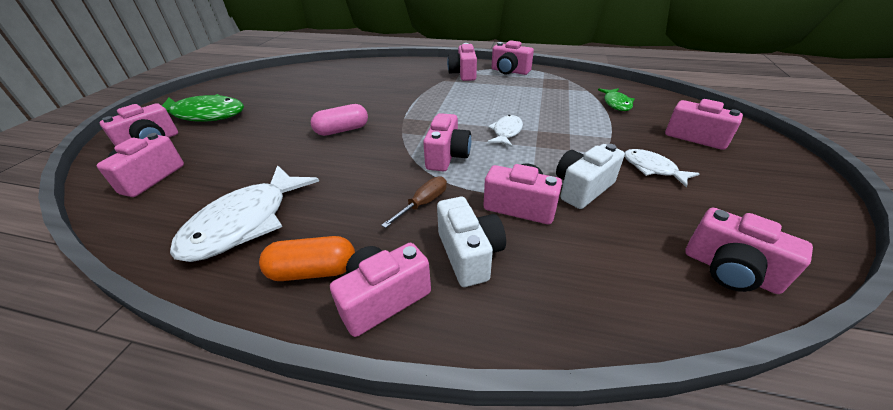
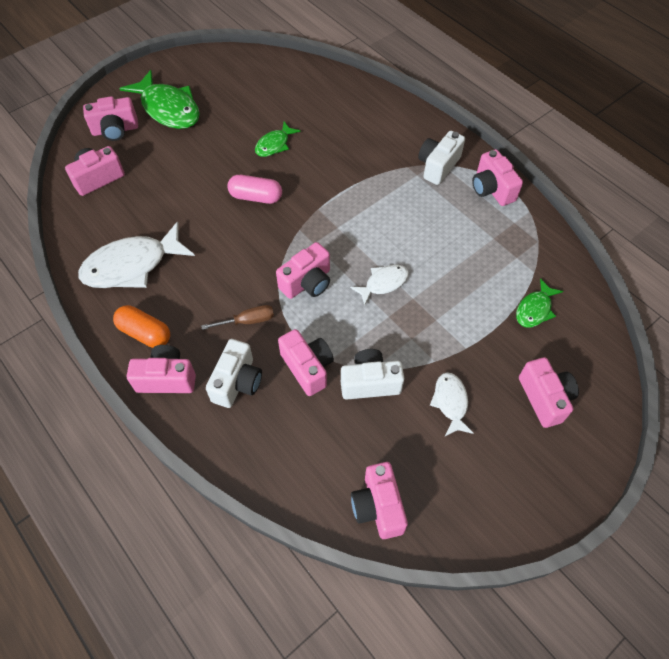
camera: 35 degrees right, 20 degrees up
(328, 102) = (274, 144): none -> green fish
(463, 74) = (438, 166): pink camera -> white camera

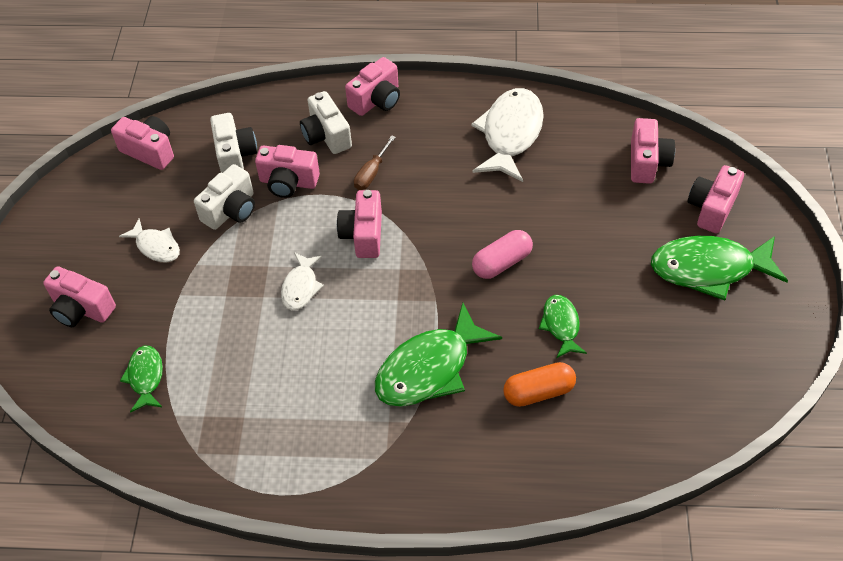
camera: 135 degrees right, 5 degrees down
(145, 333) = (431, 109): orange capsule -> orange capsule (538, 392)
(366, 180) = (429, 368): none -> green fish
(438, 166) = (378, 452): white camera -> white camera (235, 155)
(492, 189) = (296, 475): pink camera -> none

